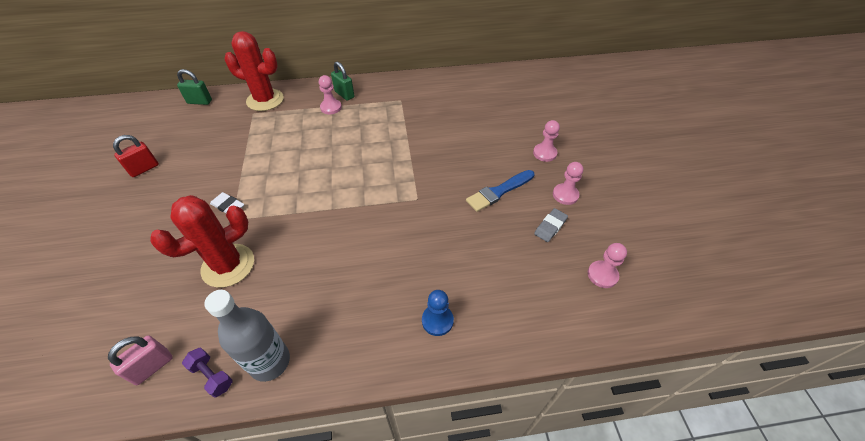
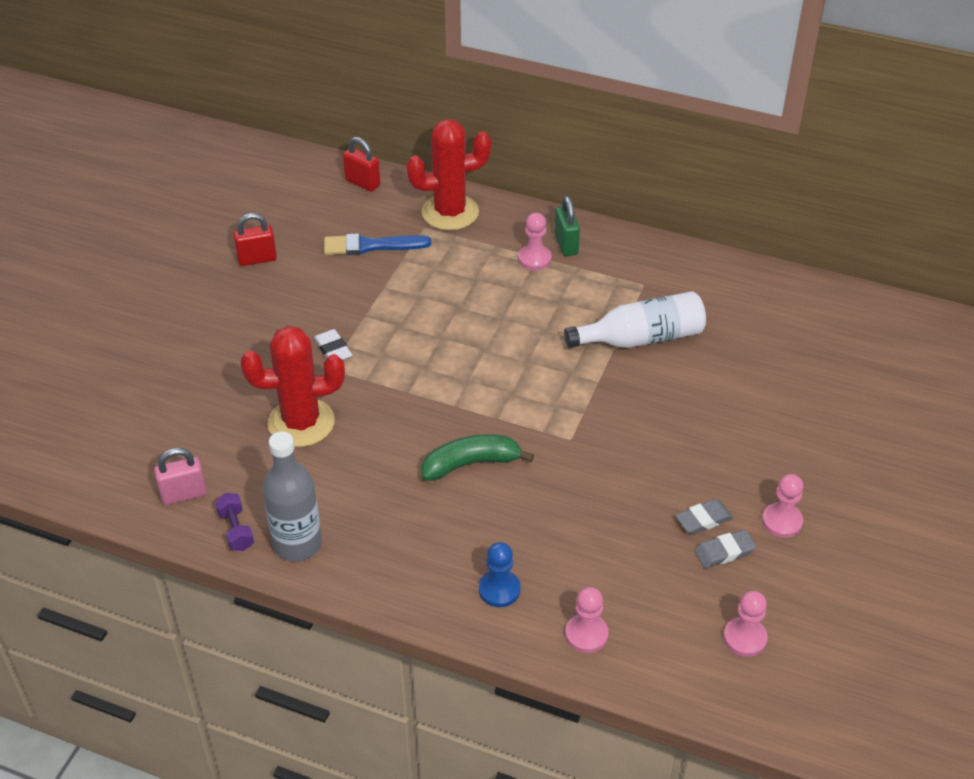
camera: 30 degrees right, 5 degrees down
(199, 102) = (362, 183): green padlock -> red padlock
(265, 100) = (450, 212): red cactus -> red cactus turned 60 degrees counterclockwise
(365, 241) = (470, 464): none -> green banana
(419, 127) = (641, 338): none -> white bottle
(498, 191) = (689, 476): blue brush -> blue brush (371, 246)
(525, 213) = (703, 519): none -> grey eraser
(544, 153) = (801, 452): pink pawn -> pink pawn (586, 634)

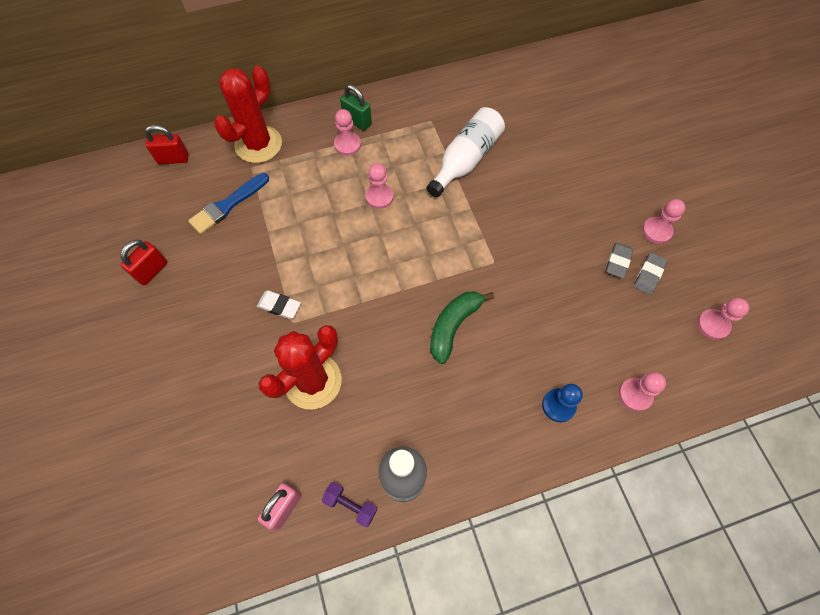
camera: 40 degrees left, 20 degrees up
(517, 319) = (379, 197): none -> pink pawn

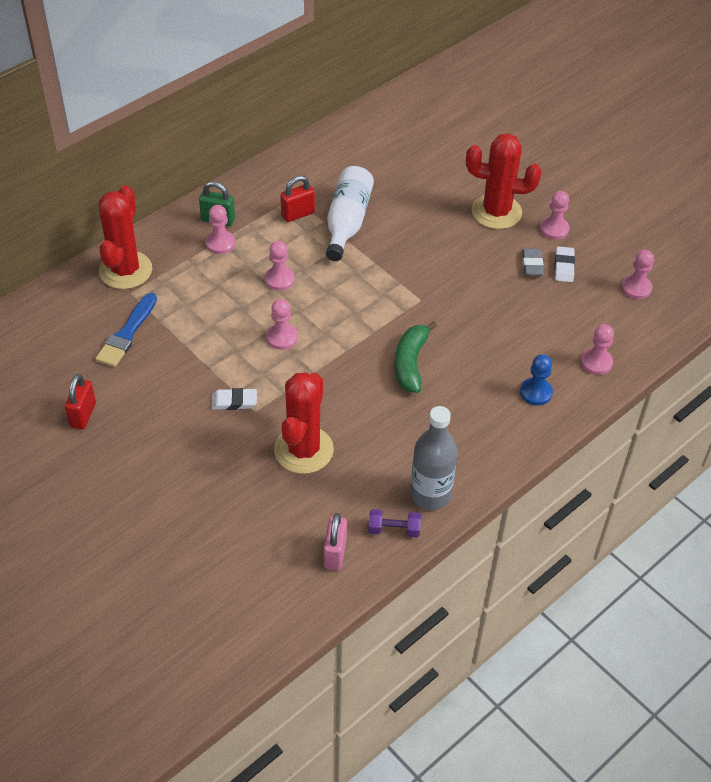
camera: 25 degrees left, 15 degrees down
(173, 159) = (40, 310): red padlock -> red padlock (298, 214)
(352, 256) = (282, 337): none -> pink pawn
(608, 194) = (496, 212): none -> red cactus
(648, 275) = (564, 266): grey eraser -> white eraser

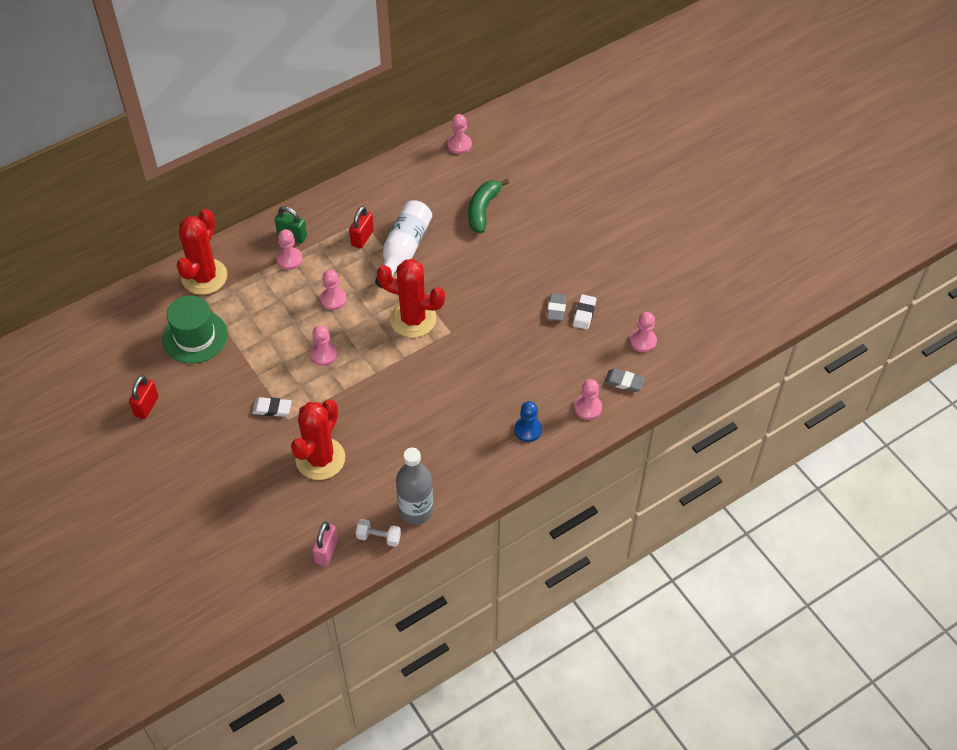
camera: 10 degrees right, 5 degrees up
(127, 334) = (195, 336): blue brush -> green hat
(298, 214) = (362, 238): red padlock -> red padlock turned 45 degrees counterclockwise
(394, 529) = (379, 537): purple dumbbell -> white dumbbell
(410, 363) = (427, 391): green banana -> green banana (483, 210)
(496, 212) = (538, 253): red cactus -> red cactus (413, 319)
(554, 229) = (585, 276): pink pawn -> pink pawn (459, 145)
(628, 331) = (624, 382): none -> grey eraser

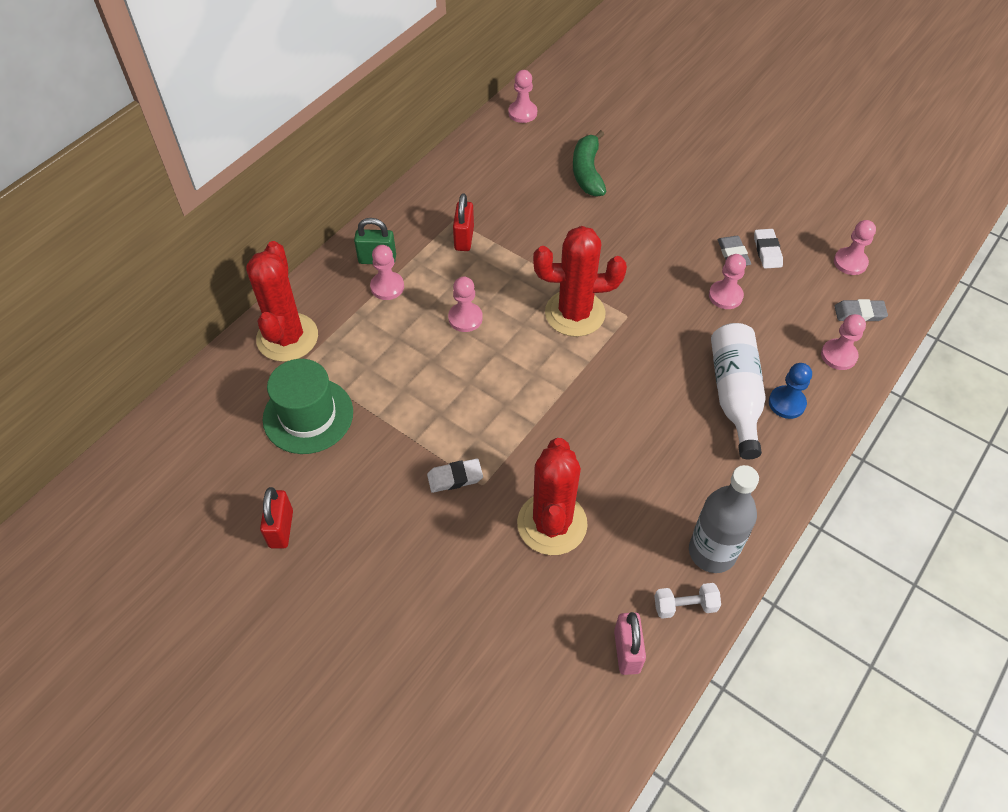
camera: 20 degrees left, 0 degrees up
(324, 354) = (487, 388): pink pawn -> pink pawn (725, 296)
(404, 250) = (521, 239): white bottle -> white bottle (735, 395)

